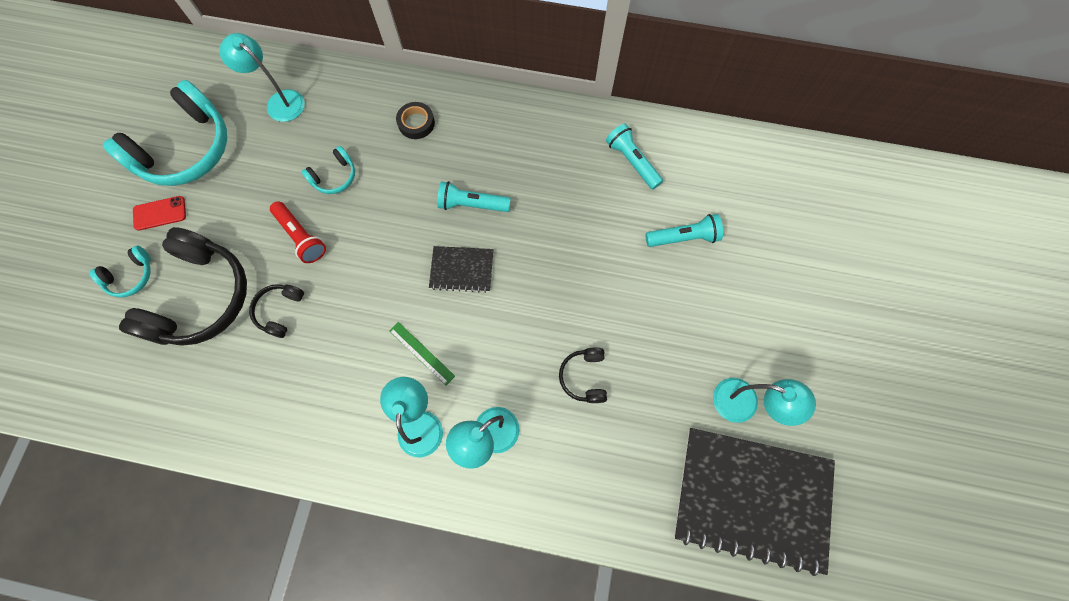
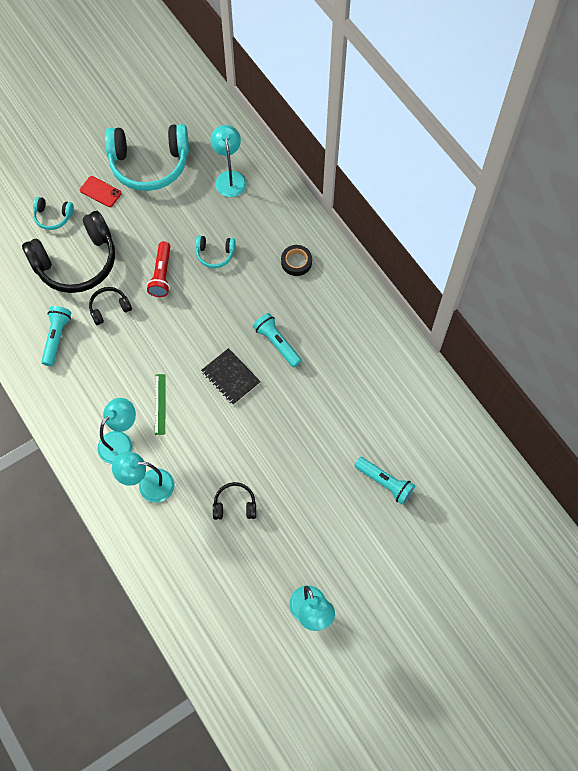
camera: 45 degrees right, 5 degrees down
(584, 377) = (235, 505): black headphones -> black headphones turned 45 degrees clockwise
(632, 162) = (405, 406): turquoise flashlight -> turquoise flashlight (56, 338)
(752, 498) = (256, 664): black notebook -> none

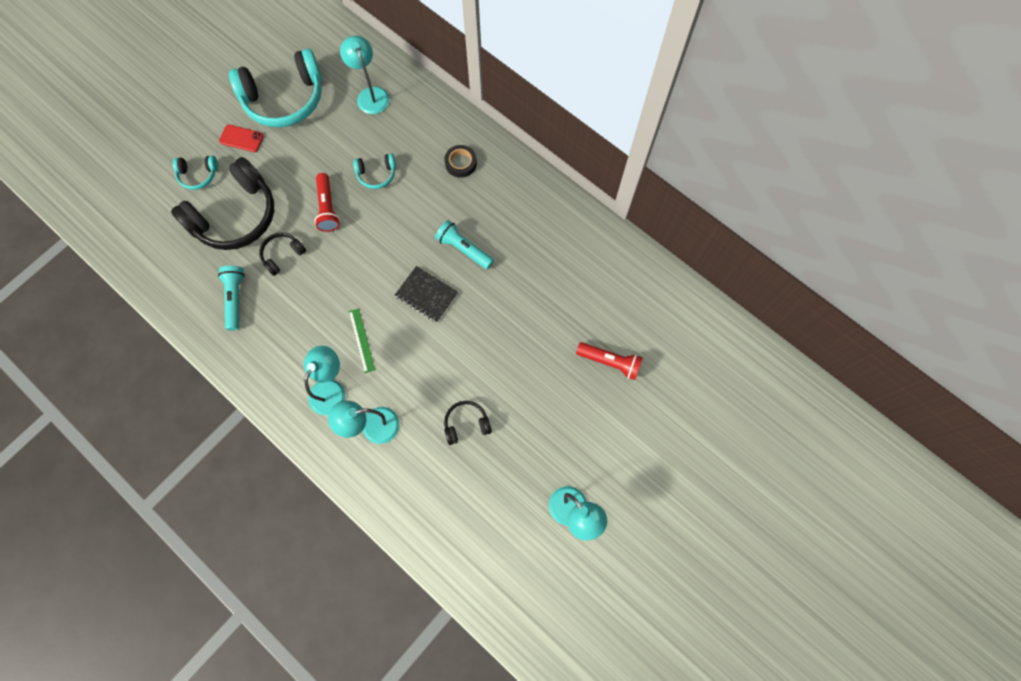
camera: 15 degrees left, 5 degrees up
(385, 483) = (610, 362): turquoise flashlight -> red flashlight

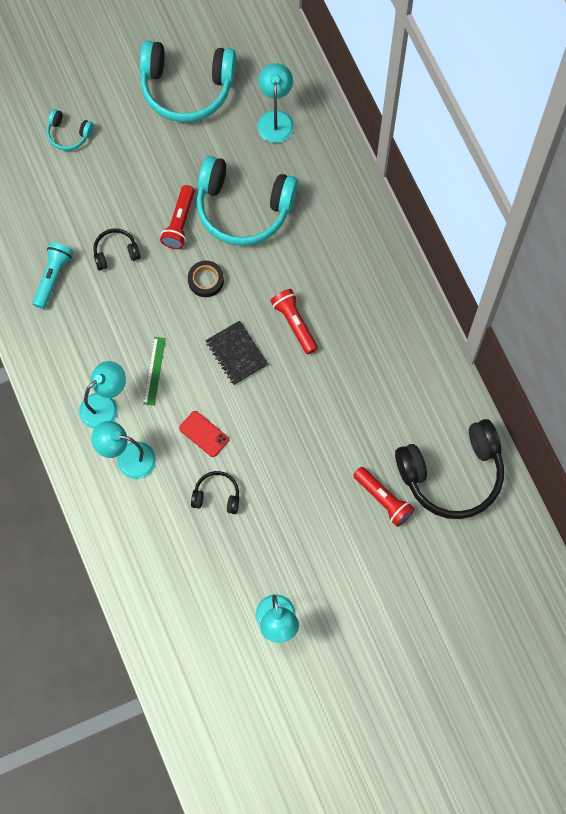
camera: 25 degrees right, 0 degrees up
(236, 216) = (87, 193): black headphones -> black headphones (452, 474)
(241, 138) = (126, 112): red phone -> red phone (204, 434)
(376, 174) = (243, 208): turquoise headphones -> turquoise headphones, size x2.17
(461, 163) = (333, 232): black tape -> black tape (206, 280)
(464, 249) = (294, 323): turquoise flashlight -> red flashlight

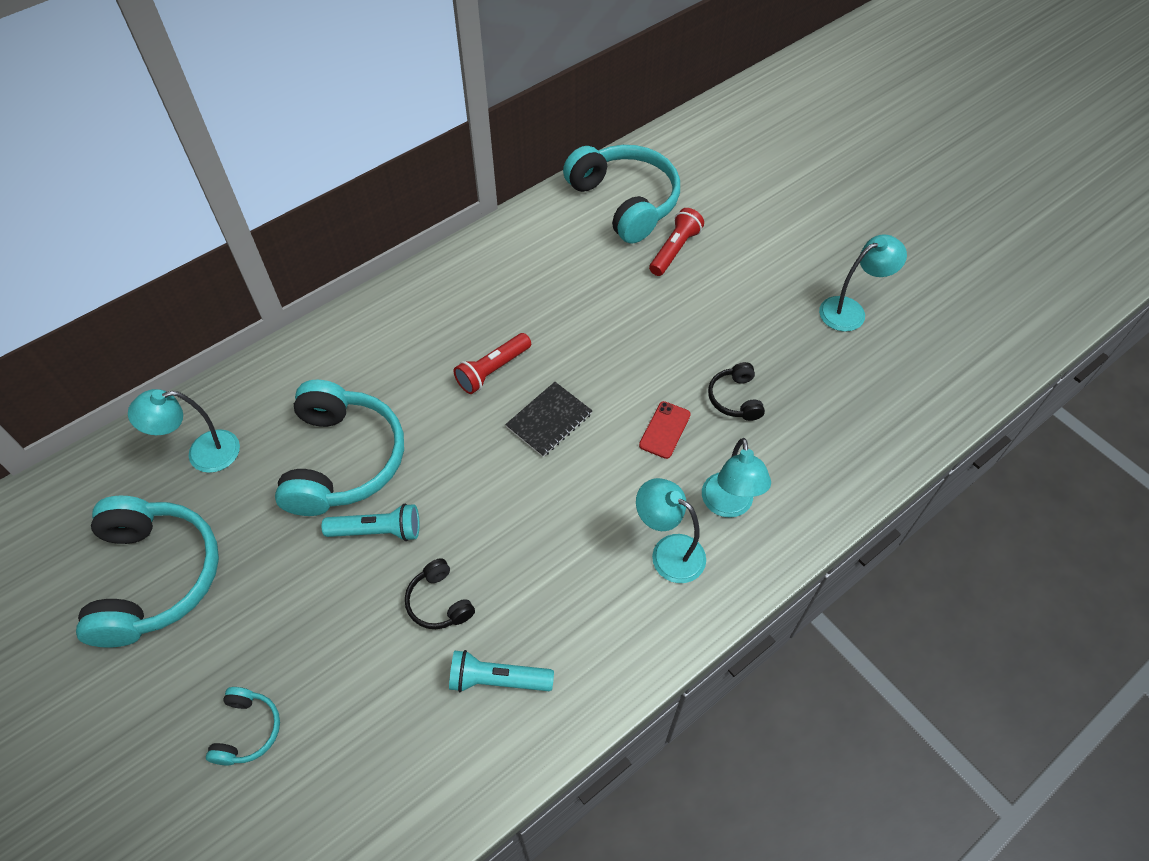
camera: 105 degrees left, 15 degrees down
(154, 371) = (601, 506): green ruler -> none
(179, 223) = (377, 531): red flashlight -> turquoise flashlight
(206, 280) = (457, 478): black tape -> none
(452, 474) = (625, 202): black headphones -> turquoise headphones

